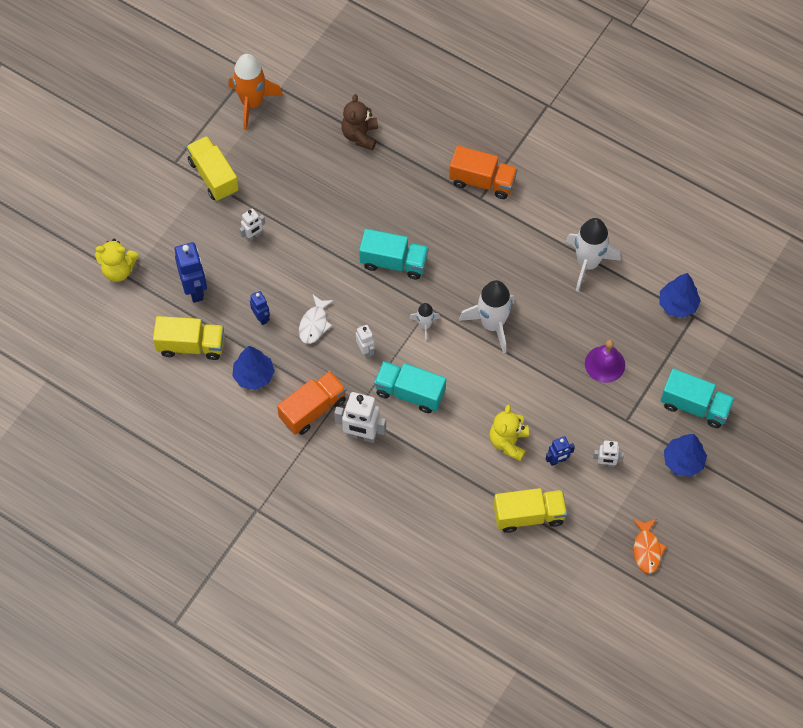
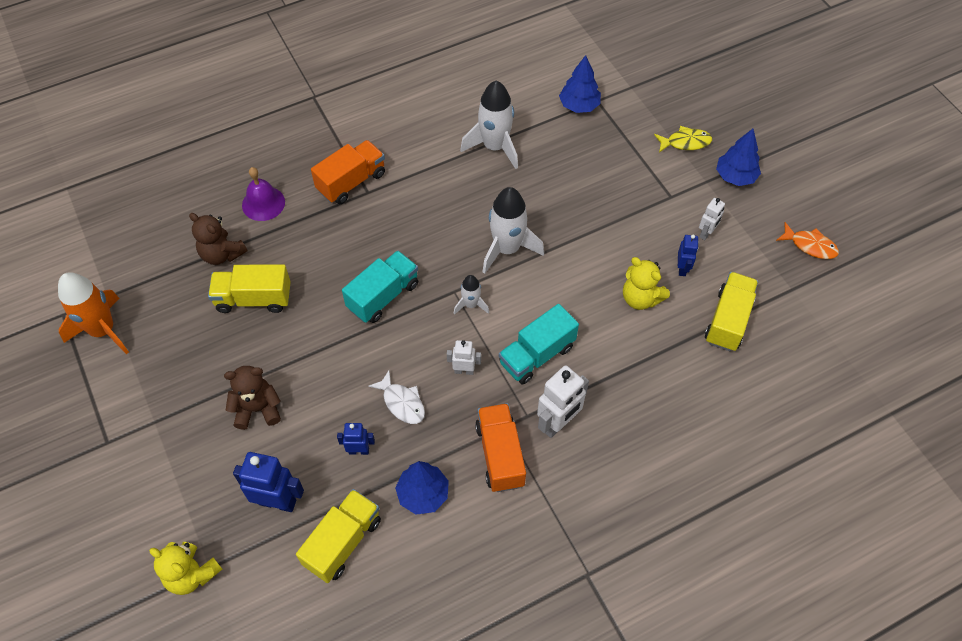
camera: 60 degrees left, 5 degrees down
(118, 270) = (192, 574): yellow teddy bear -> yellow teddy bear turned 90 degrees clockwise
(213, 176) = (156, 412): yellow truck -> yellow truck (254, 299)
(253, 236) = (257, 409): white robot -> brown teddy bear
(605, 364) = (604, 184): purple bell -> purple bell (263, 203)
(694, 406) = (685, 142): turquoise truck -> yellow fish

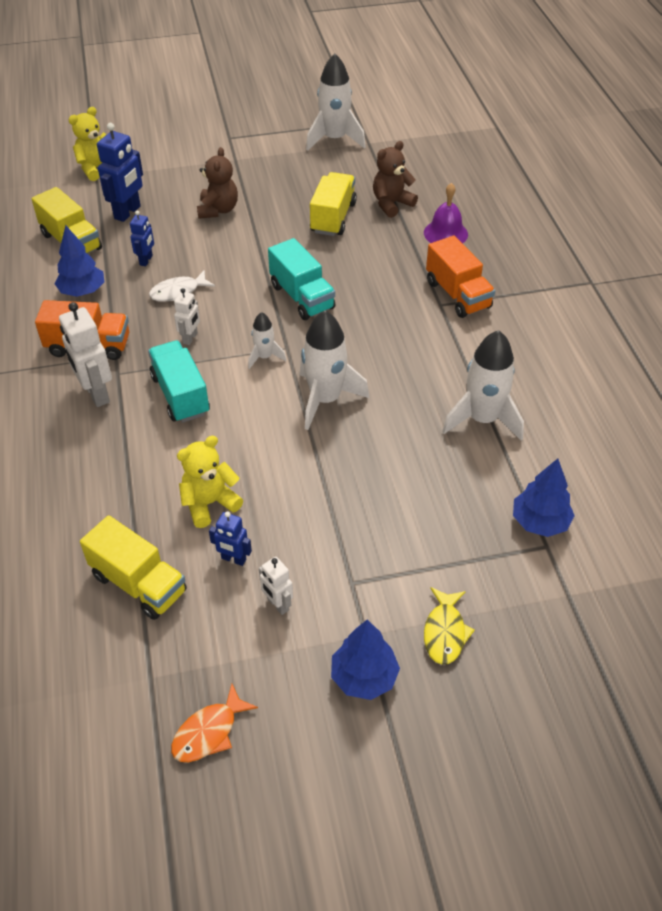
camera: 105 degrees right, 10 degrees down
(103, 330) = (334, 139): orange rocket -> white rocket

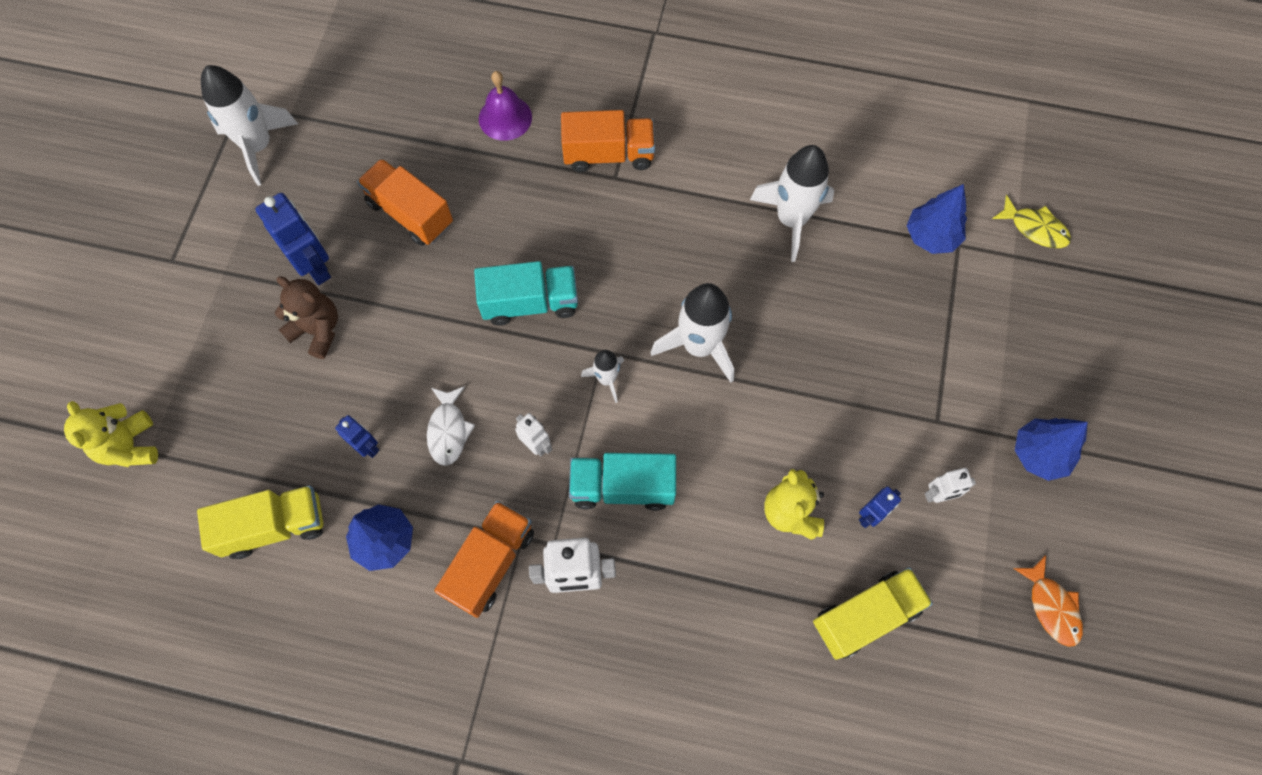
camera: 65 degrees left, 20 degrees up
(128, 212) = (255, 438): blue robot -> blue robot (315, 267)
(333, 218) = (410, 213): yellow truck -> orange truck
(391, 204) = (422, 144): brown teddy bear -> none
(445, 632) = (1017, 369): yellow fish -> yellow fish (1034, 228)

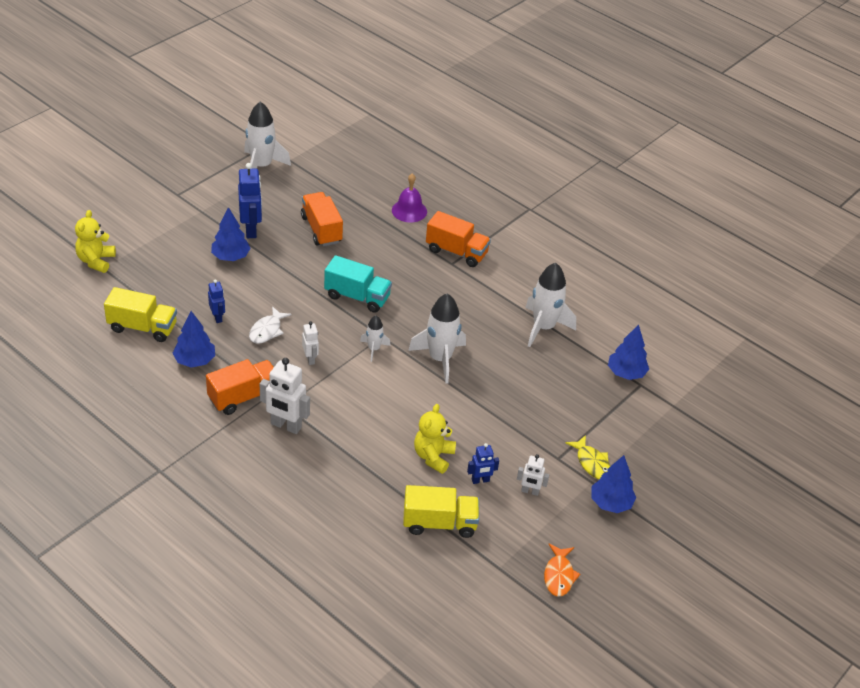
camera: 25 degrees right, 25 degrees down
(317, 330) = (231, 257): brown teddy bear -> blue tree
(623, 487) = (344, 399): turquoise truck -> none
(1034, 228) = (698, 398): yellow fish -> yellow fish (592, 463)

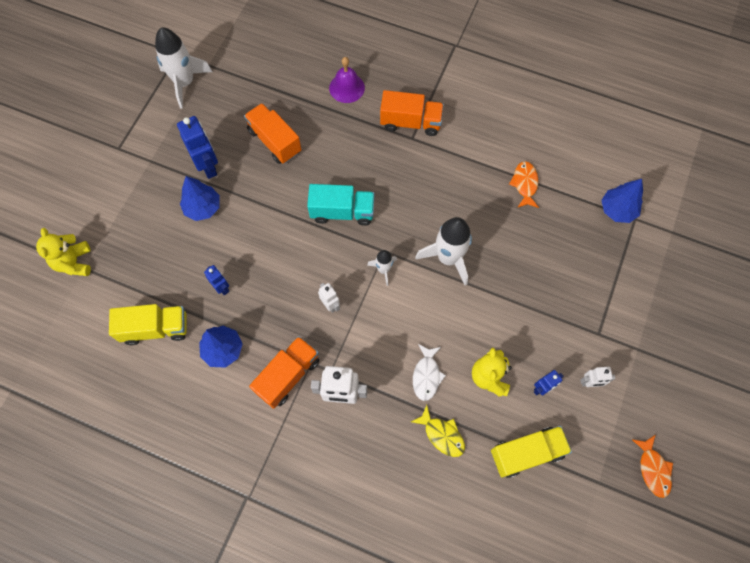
camera: 15 degrees left, 25 degrees up
(267, 330) = (275, 286): white fish -> white fish (426, 375)
(543, 327) = (524, 184): white rocket -> orange fish
(592, 463) = (629, 327): yellow fish -> yellow fish (442, 435)
(610, 503) = (663, 367): blue tree -> none

